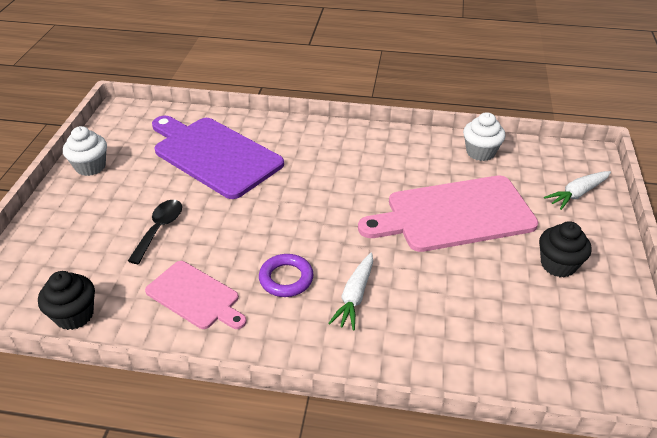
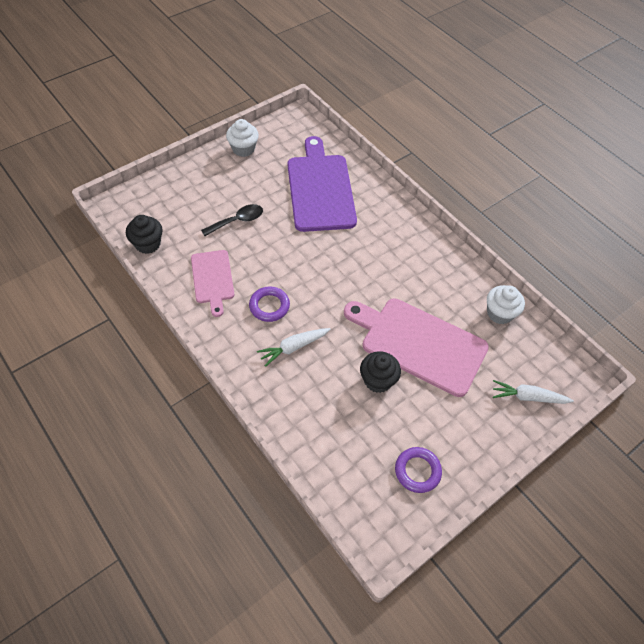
camera: 40 degrees right, 15 degrees up
(558, 265) = (441, 430): black cupcake -> black cupcake (378, 380)
(585, 310) = (417, 471): none -> purple ring

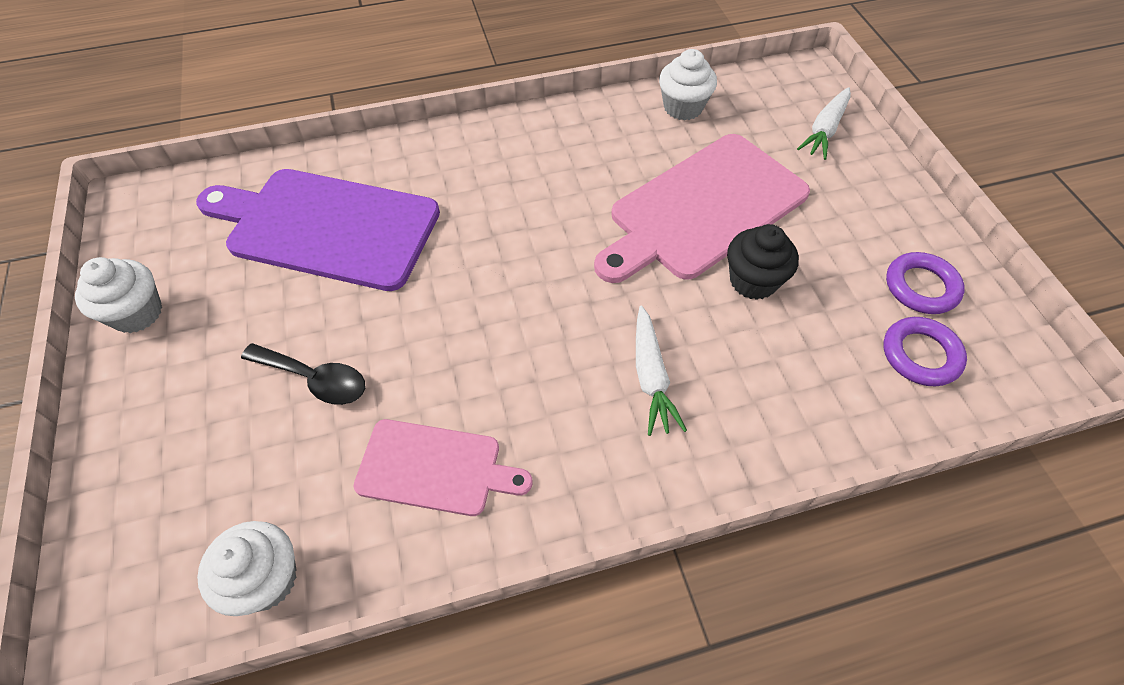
camera: 65 degrees left, 0 degrees up
(148, 244) = (266, 579): black cupcake -> white cupcake
(237, 221) = (315, 379): black spoon -> black spoon turned 120 degrees clockwise
(269, 306) = (546, 387): purple ring -> purple ring (920, 355)

